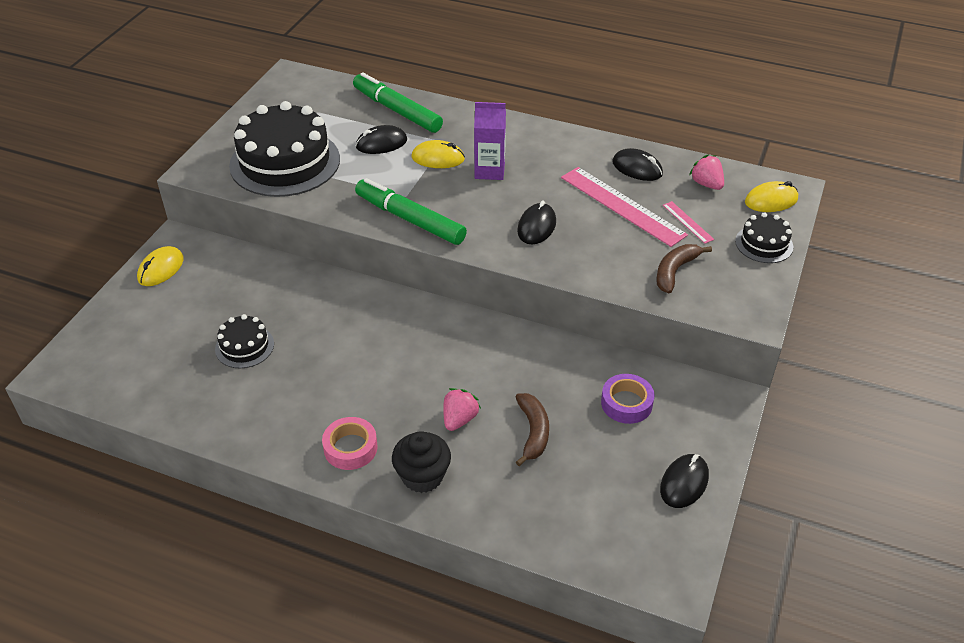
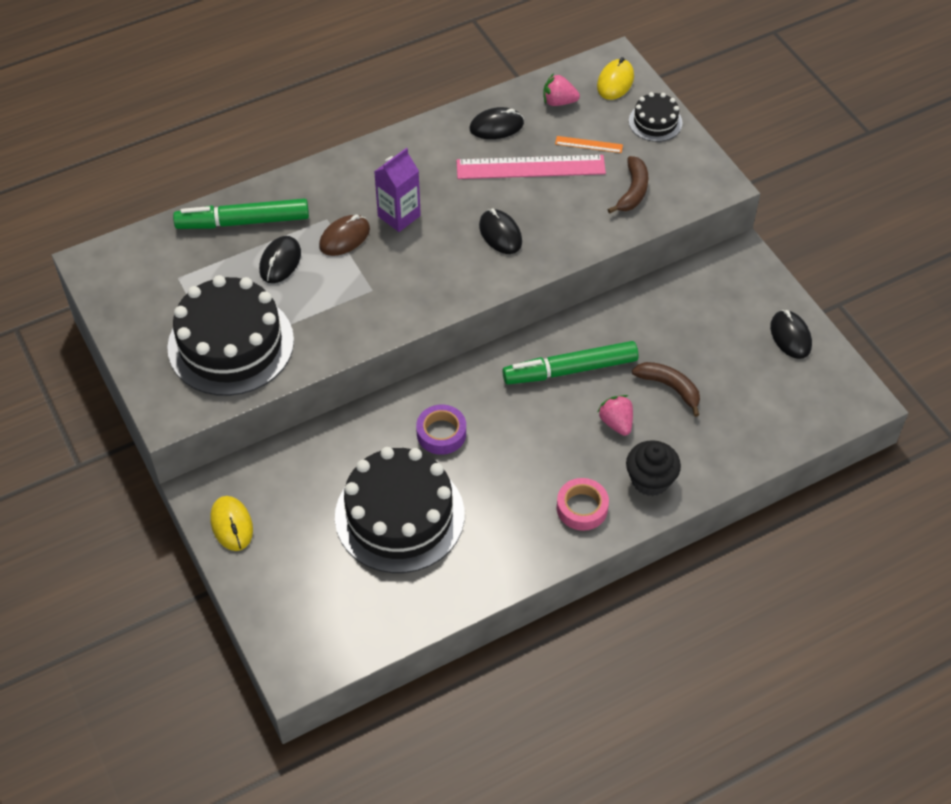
camera: 50 degrees left, 10 degrees up
(244, 346) = (399, 515): black cake -> black cake, size x2.10
(410, 220) = (407, 306): green marker -> green marker (571, 370)
(438, 158) = (344, 238): yellow mouse -> brown mouse
(626, 403) = (693, 315): purple tape -> purple tape (441, 433)
(675, 271) = (633, 191): brown banana -> brown banana turned 150 degrees counterclockwise
(688, 222) = (589, 144): pink ruler -> orange ruler

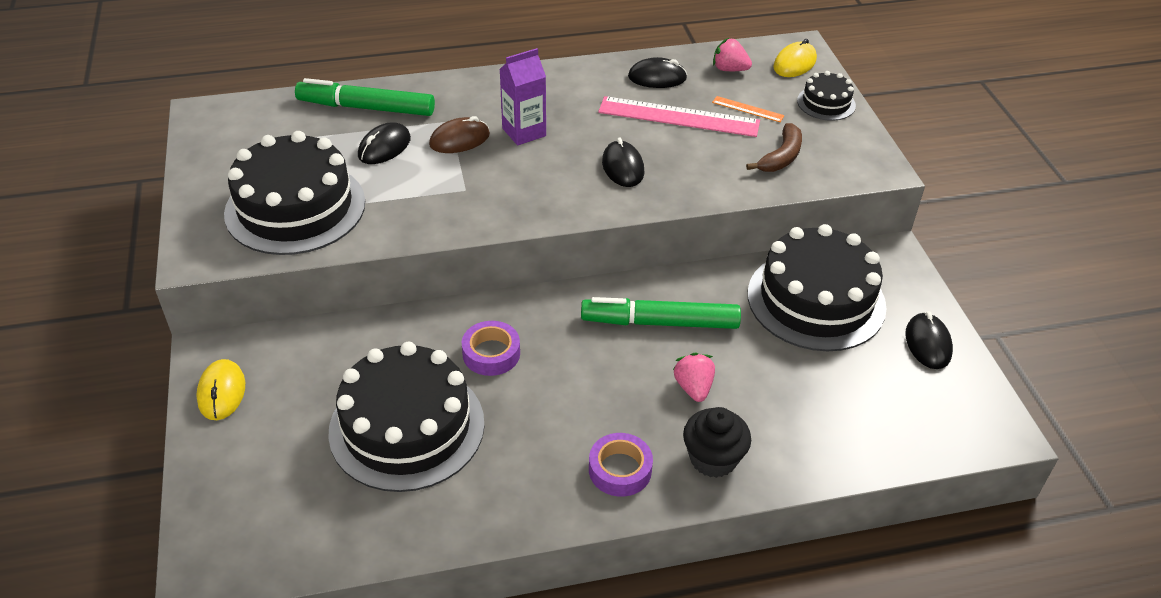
camera: 15 degrees right, 10 degrees down
(582, 508) = (620, 470): pink tape -> purple tape
(669, 387) = (768, 365): brown banana -> none
(691, 317) = (816, 300): none -> black cake

